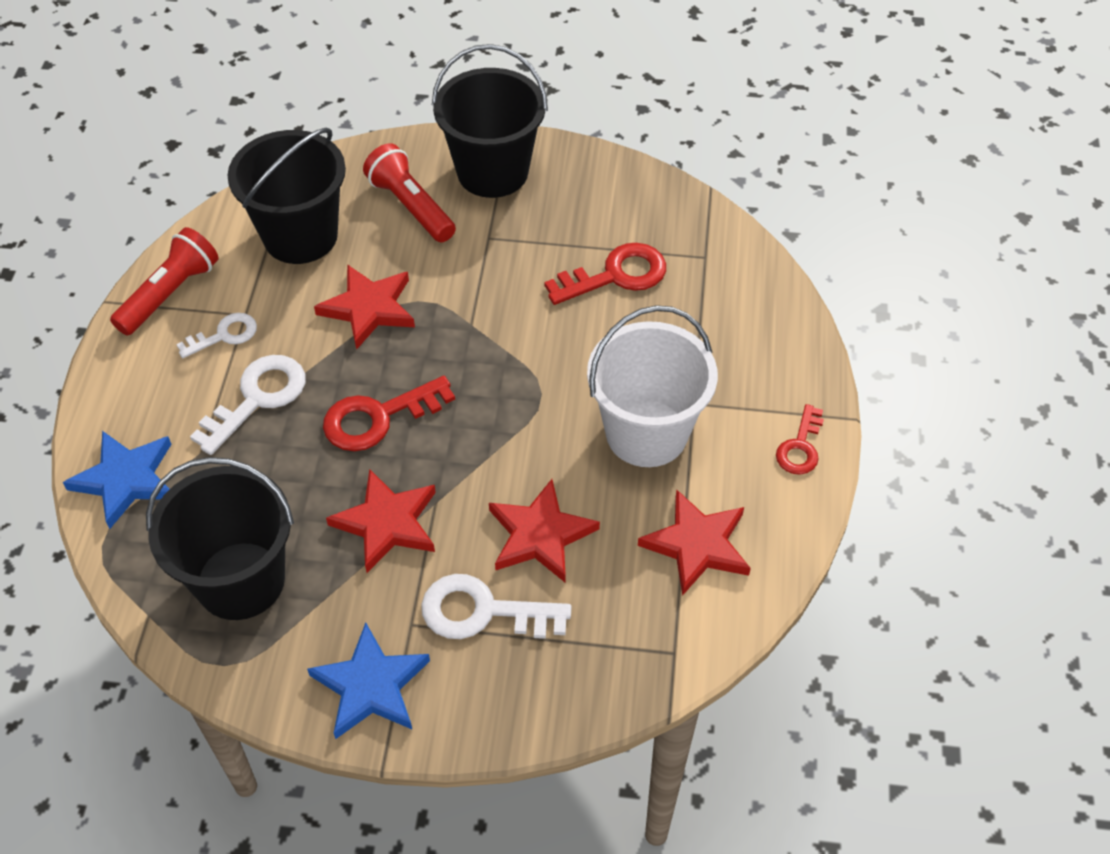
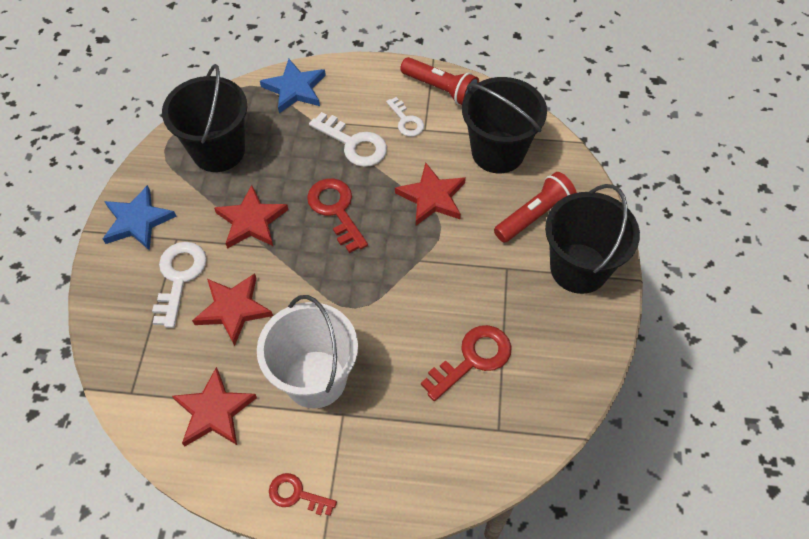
camera: 90 degrees right, 5 degrees up
(616, 275) = (473, 359): red key -> red key turned 105 degrees counterclockwise

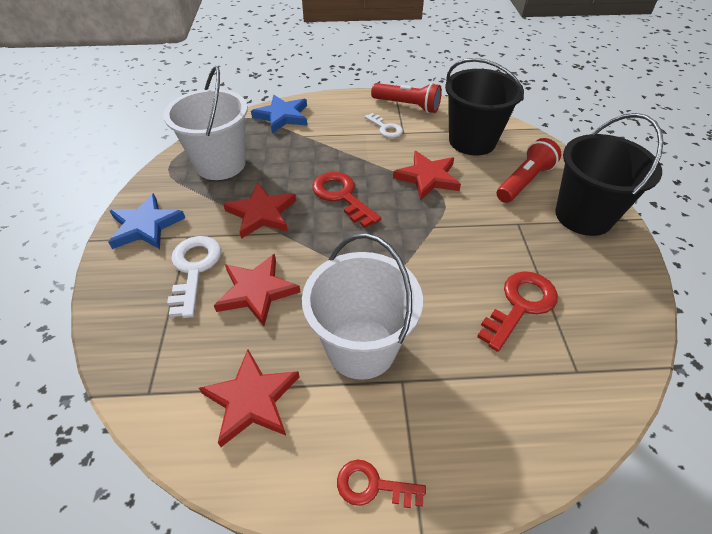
camera: 10 degrees left, 10 degrees down
(218, 151) = (220, 164): black bucket -> white bucket
(354, 144) = (344, 147): white key -> none

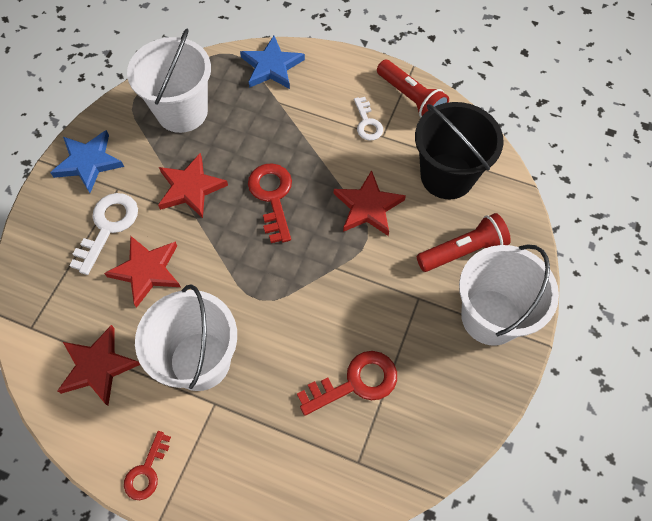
camera: 25 degrees right, 15 degrees up
(373, 486) = (146, 471): red key -> red key turned 105 degrees counterclockwise
(583, 216) = (490, 317): black bucket -> white bucket

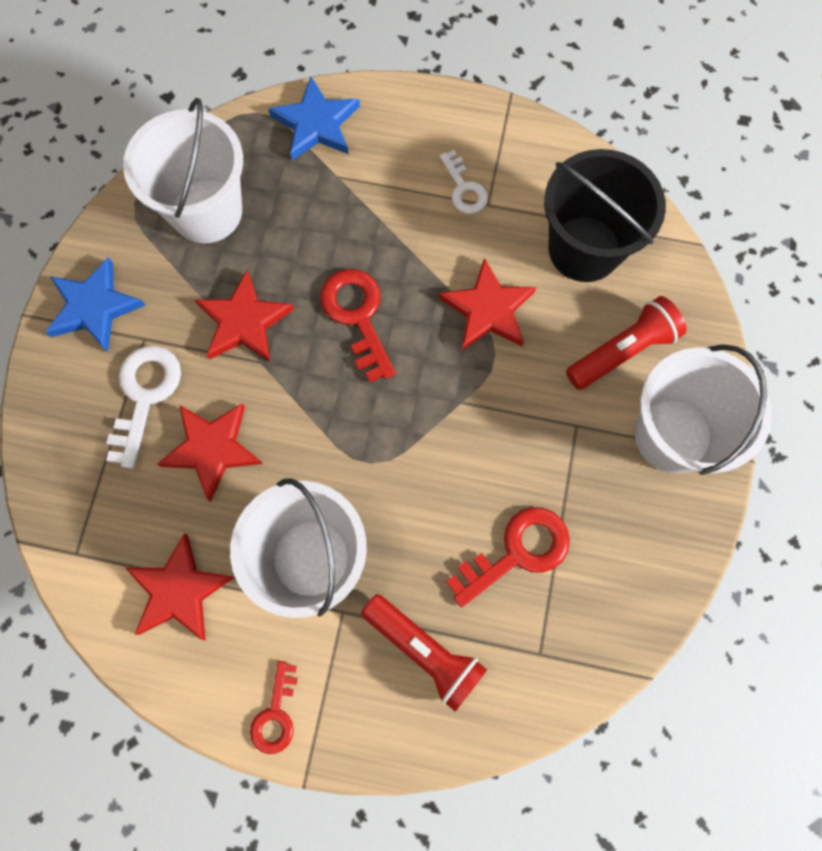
camera: 10 degrees left, 10 degrees up
(411, 98) = (516, 142): red flashlight -> red flashlight (424, 651)

